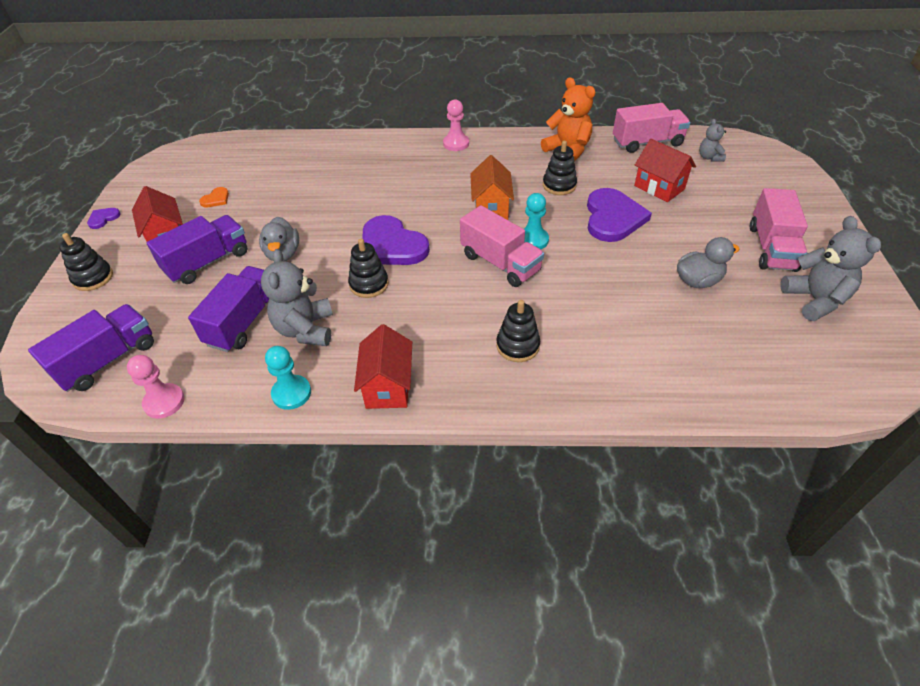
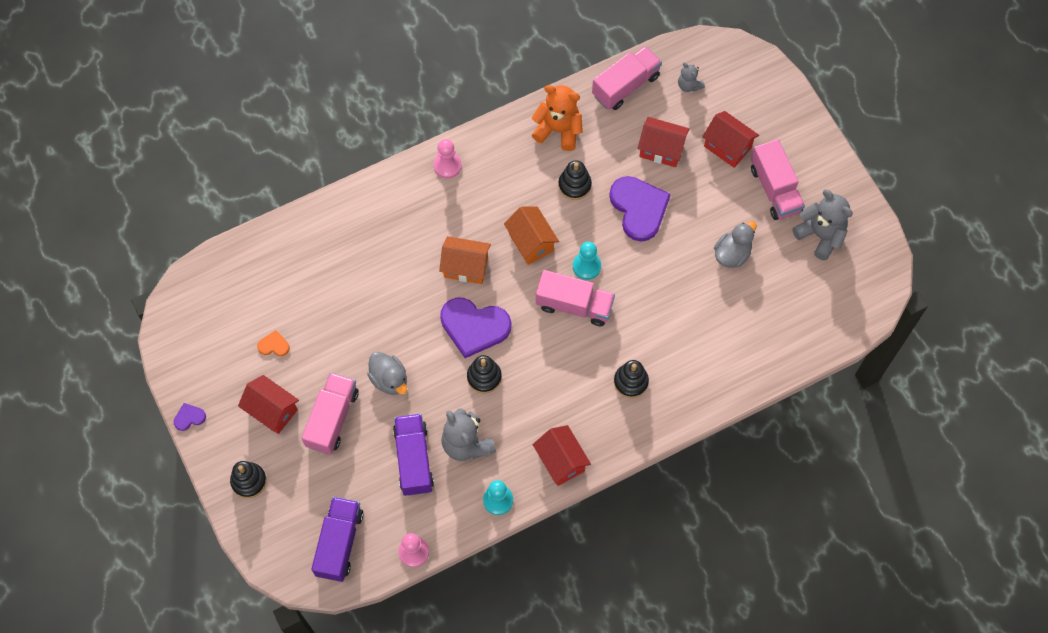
camera: 30 degrees left, 20 degrees up
(103, 218) = (189, 417): purple heart -> purple heart turned 60 degrees clockwise
(207, 262) = (332, 418): purple truck -> pink truck
(216, 199) = (274, 345): orange heart -> orange heart turned 90 degrees counterclockwise
(419, 205) = (465, 267): none -> orange house
(730, 204) = (727, 147): none -> red house

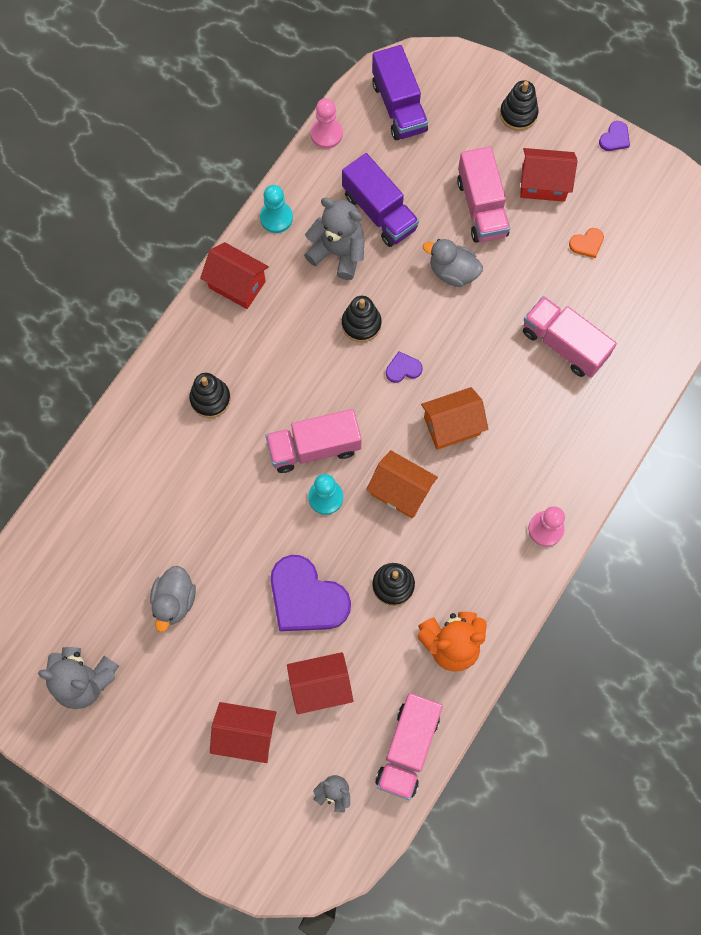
camera: 150 degrees right, 5 degrees up
(474, 327) = (403, 368): purple heart -> purple heart, size x0.44
(775, 189) = (164, 710): pink truck -> pink truck (563, 344)

